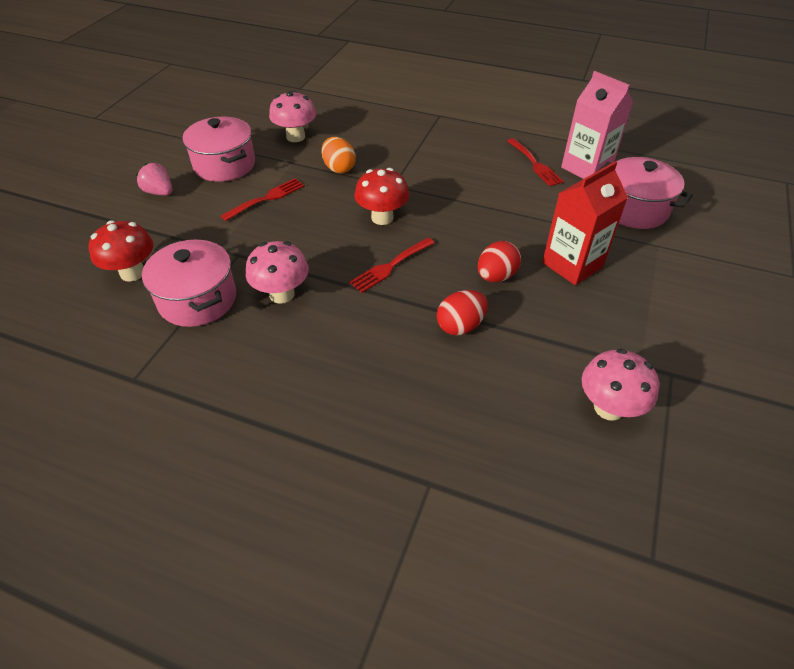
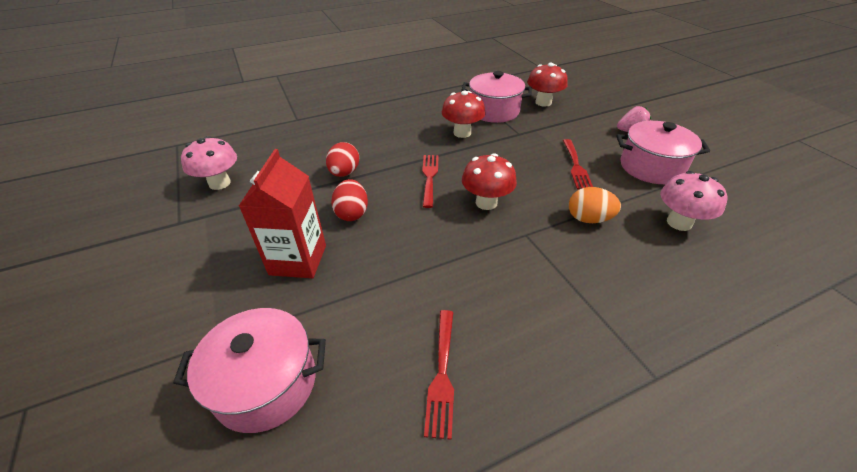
camera: 135 degrees right, 5 degrees down
(282, 294) = (462, 133): pink mushroom -> red mushroom
(535, 164) = (442, 374): red fork -> red fork turned 105 degrees counterclockwise
(586, 168) = (373, 425): pink carton -> none

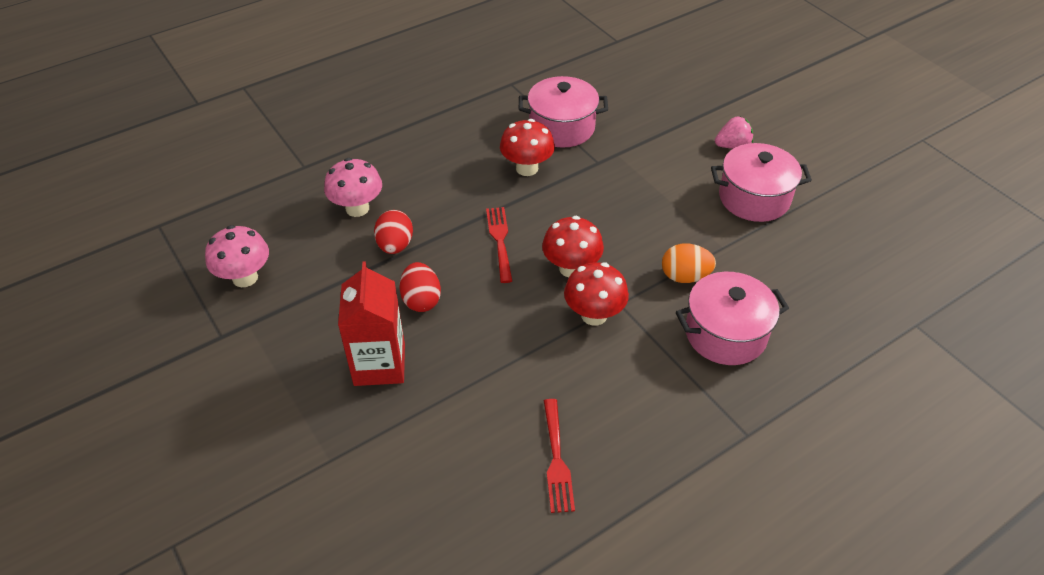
camera: 10 degrees left, 5 degrees up
(266, 384) = (395, 491): pink pot -> pink pot (725, 334)
(543, 102) = (623, 106): red mushroom -> red mushroom (594, 315)
(576, 166) = (668, 205): red fork -> none
(679, 223) = (779, 270): pink mushroom -> pink mushroom (357, 208)

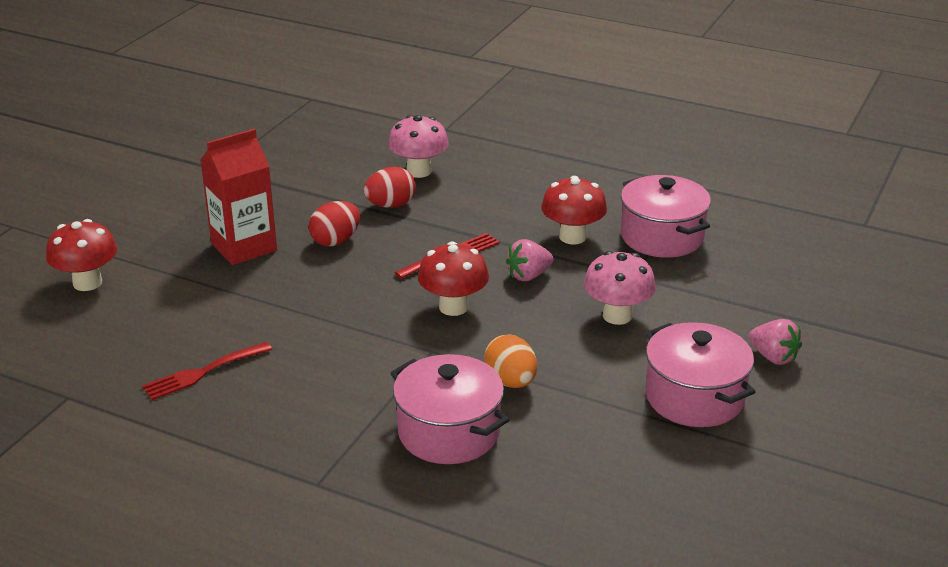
camera: 60 degrees right, 15 degrees down
(245, 277) = (288, 154): pink mushroom -> pink mushroom (617, 316)
(560, 212) = (528, 276): none -> pink strawberry
(594, 315) = (401, 340): red mushroom -> red mushroom (87, 283)

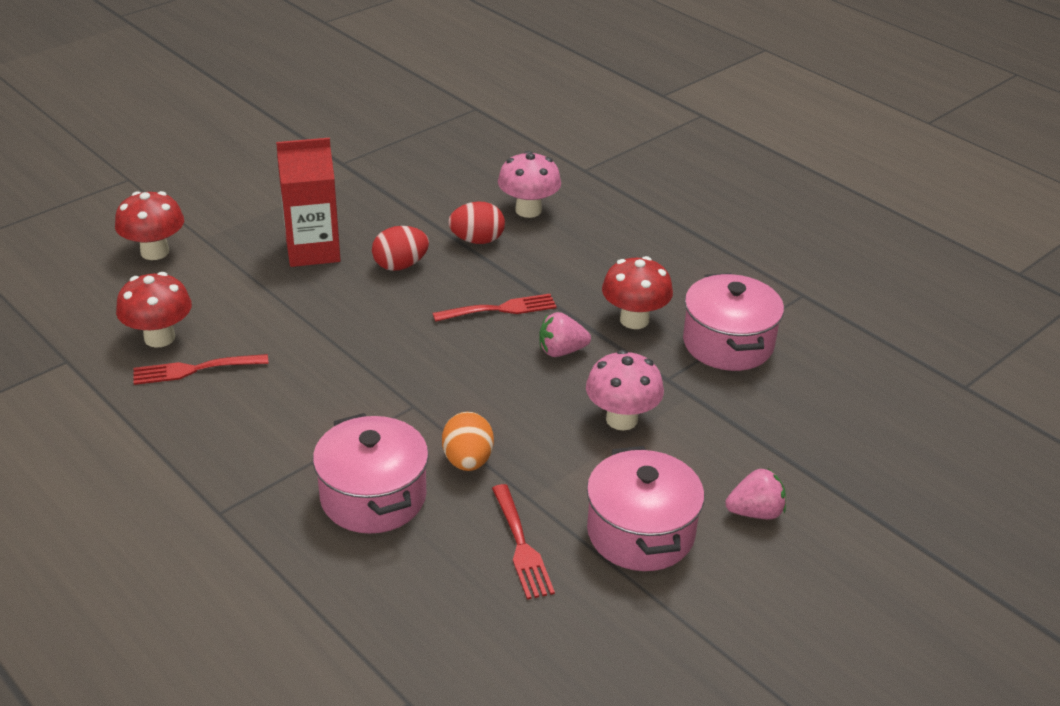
camera: 20 degrees right, 5 degrees up
(453, 307) = (465, 365): red mushroom -> red mushroom (159, 338)
(604, 435) = (521, 546): none -> red fork
(773, 357) = (755, 512): pink strawberry -> pink strawberry turned 75 degrees counterclockwise

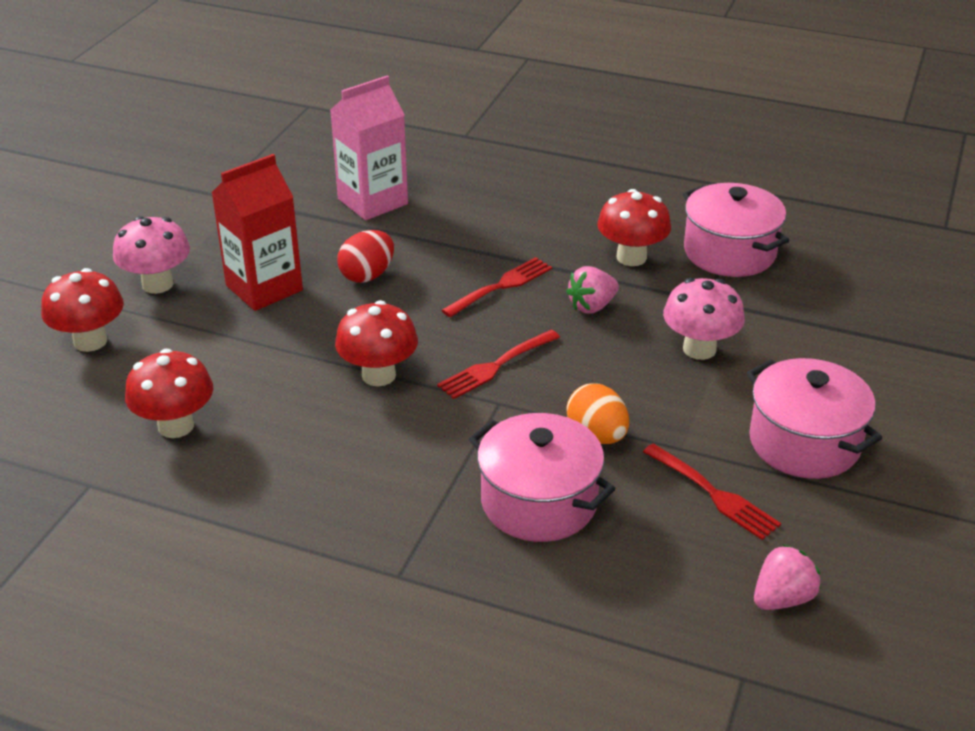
camera: 25 degrees left, 0 degrees up
(194, 369) = (244, 445): red fork -> red fork (496, 366)
(339, 350) = (378, 375): none -> red mushroom
(458, 205) = (372, 201): none -> pink carton
(477, 240) = (421, 229): red egg -> none
(528, 210) = (445, 187): pink mushroom -> pink mushroom (157, 284)
(755, 512) = (880, 389): pink strawberry -> pink strawberry (782, 598)

